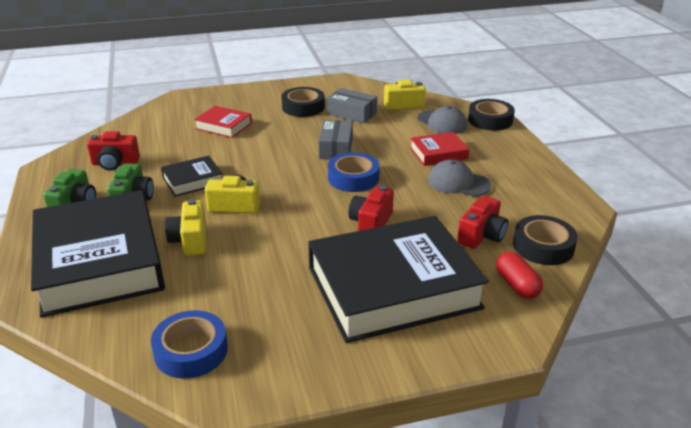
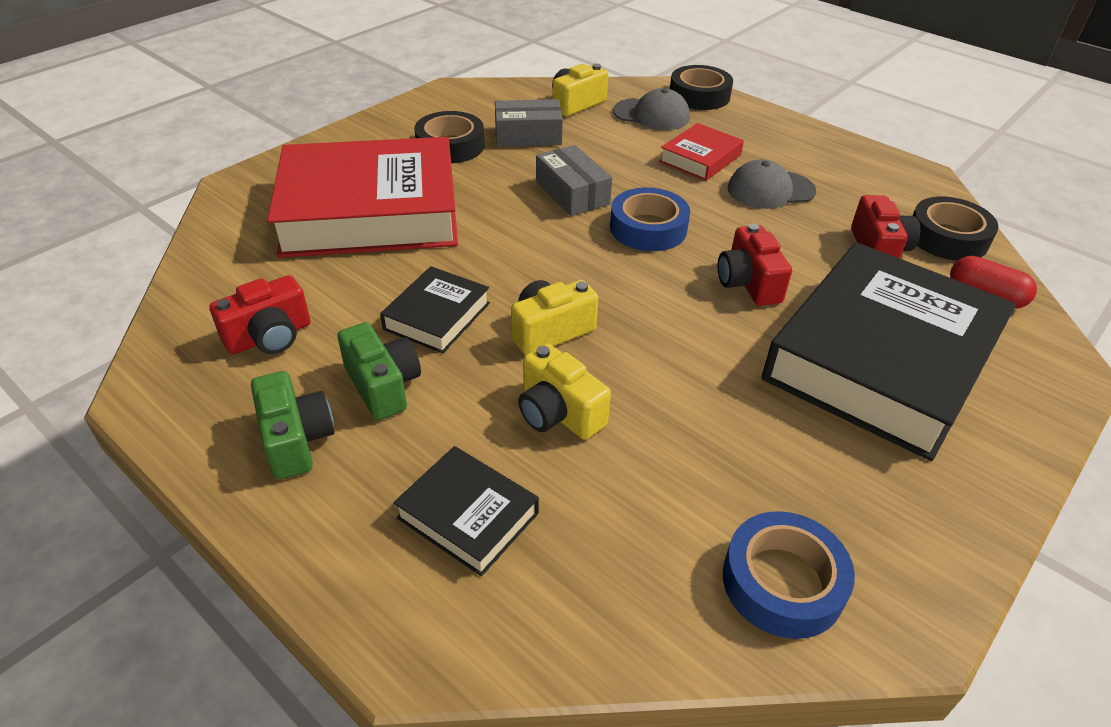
camera: 35 degrees left, 10 degrees up
(100, 261) = (468, 515): black book -> black book, size x0.44
(223, 126) = (370, 211): red book -> red book, size x2.26

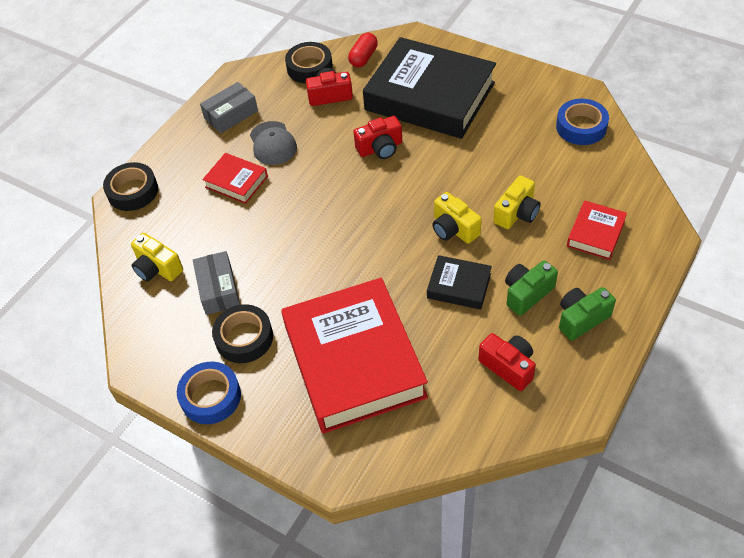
camera: 95 degrees left, 10 degrees up
(468, 515) = (595, 233): black book -> red book
(572, 193) = (300, 245): grey box -> grey box (231, 115)
(648, 228) = (334, 199): blue tape -> blue tape (211, 397)
(652, 115) = (171, 216): grey cap -> none

